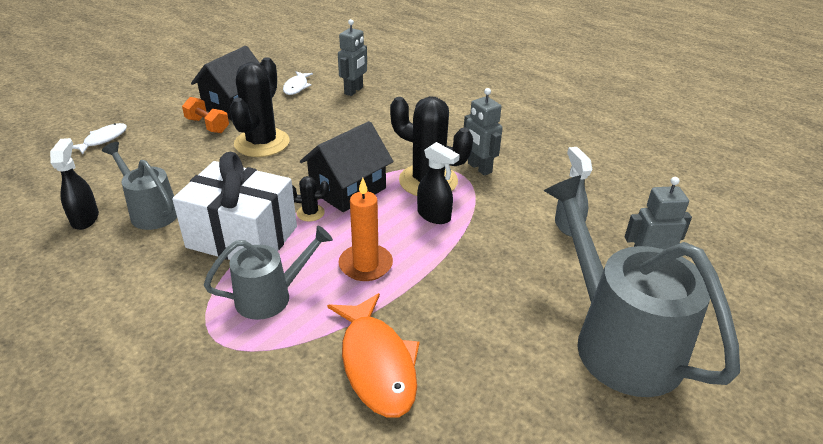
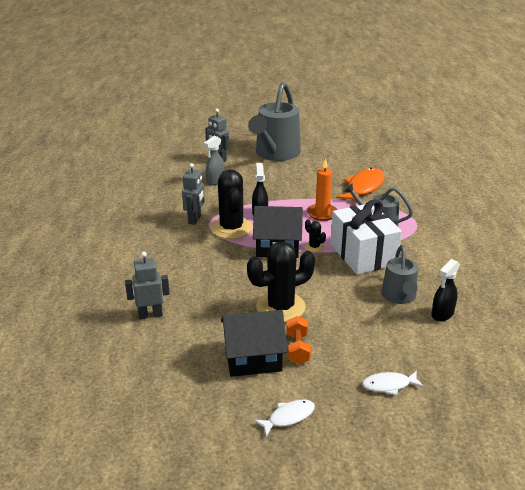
camera: 130 degrees left, 5 degrees down
(296, 87) = (180, 348): white fish -> white fish (288, 417)

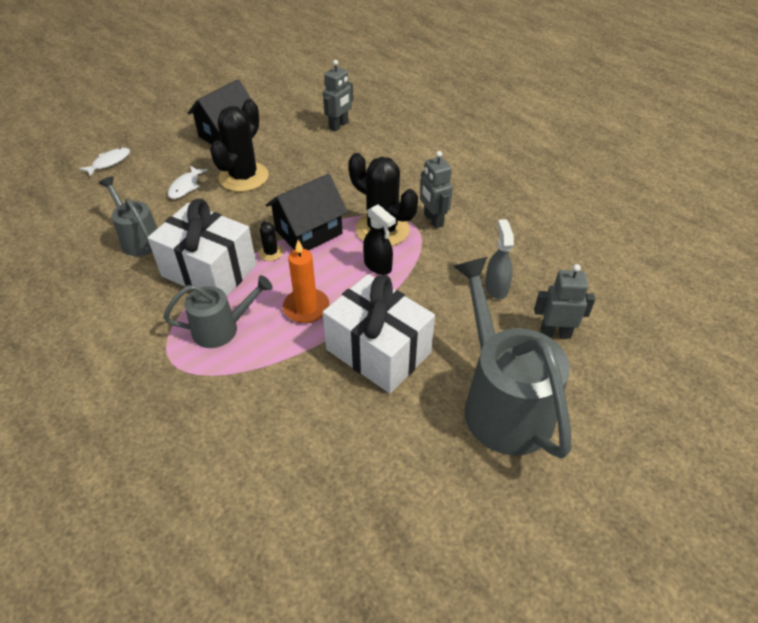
camera: 140 degrees right, 15 degrees up
(288, 417) = (171, 117): white fish -> white fish (185, 187)
(297, 349) = (199, 154): orange dumbbell -> none
(306, 185) = (378, 351): none -> white gift
(314, 247) = (271, 253): black cactus -> black cactus turned 60 degrees clockwise
(363, 188) = (294, 398): orange fish -> none
(442, 314) = (85, 240): black spray bottle -> none

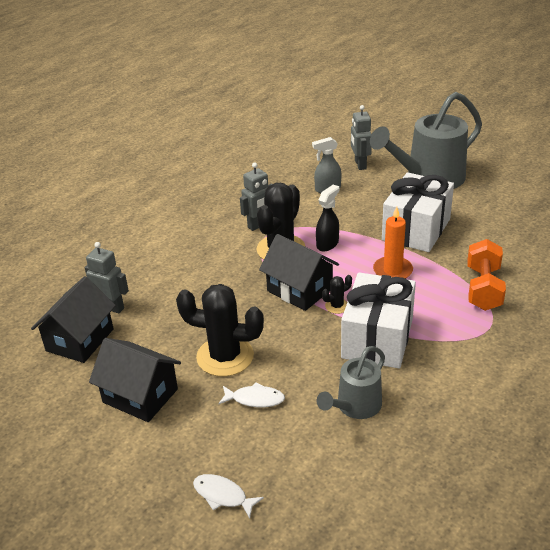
camera: 100 degrees left, 10 degrees down
(222, 328) = (439, 310): grey watering can -> none
(236, 380) = (483, 288): none -> orange dumbbell
(306, 111) = (80, 340): none -> black house

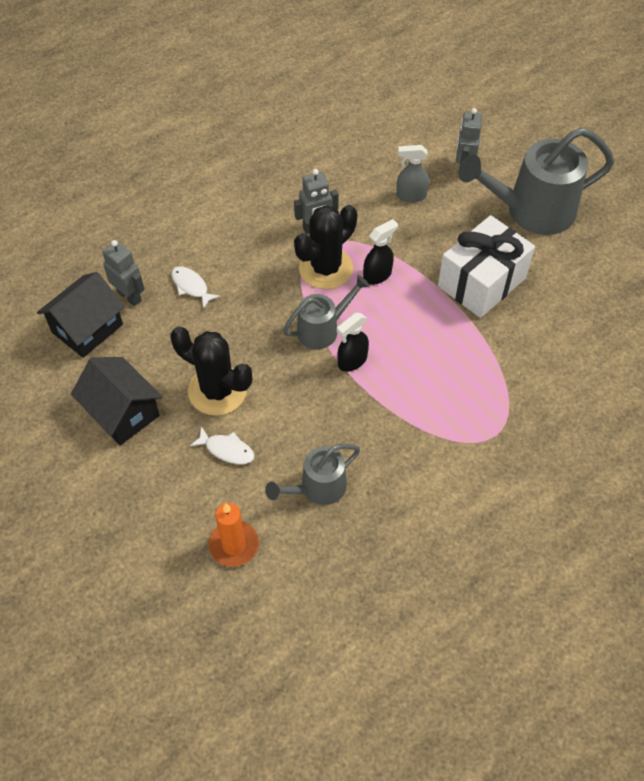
camera: 15 degrees right, 20 degrees up
(223, 495) = (159, 545): white fish -> white fish (191, 286)
(300, 290) = (323, 329): black house -> grey watering can
(337, 306) = (352, 361): black cactus -> black spray bottle
(377, 338) = (374, 414): white gift -> none
(392, 271) = (430, 332): orange candle -> orange candle (234, 545)
(483, 288) = (514, 383): orange dumbbell -> none

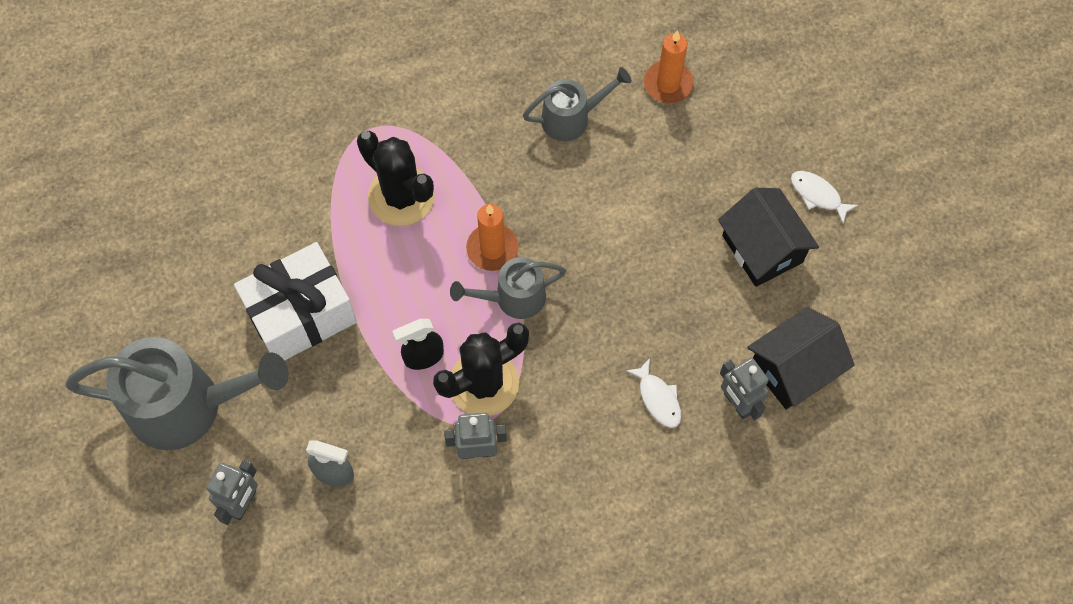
camera: 165 degrees left, 10 degrees up
(217, 391) = (653, 249): black cactus -> black cactus (401, 196)
(227, 450) = (656, 179): white fish -> white fish (818, 195)
(352, 361) = (492, 249): black spray bottle -> orange candle

